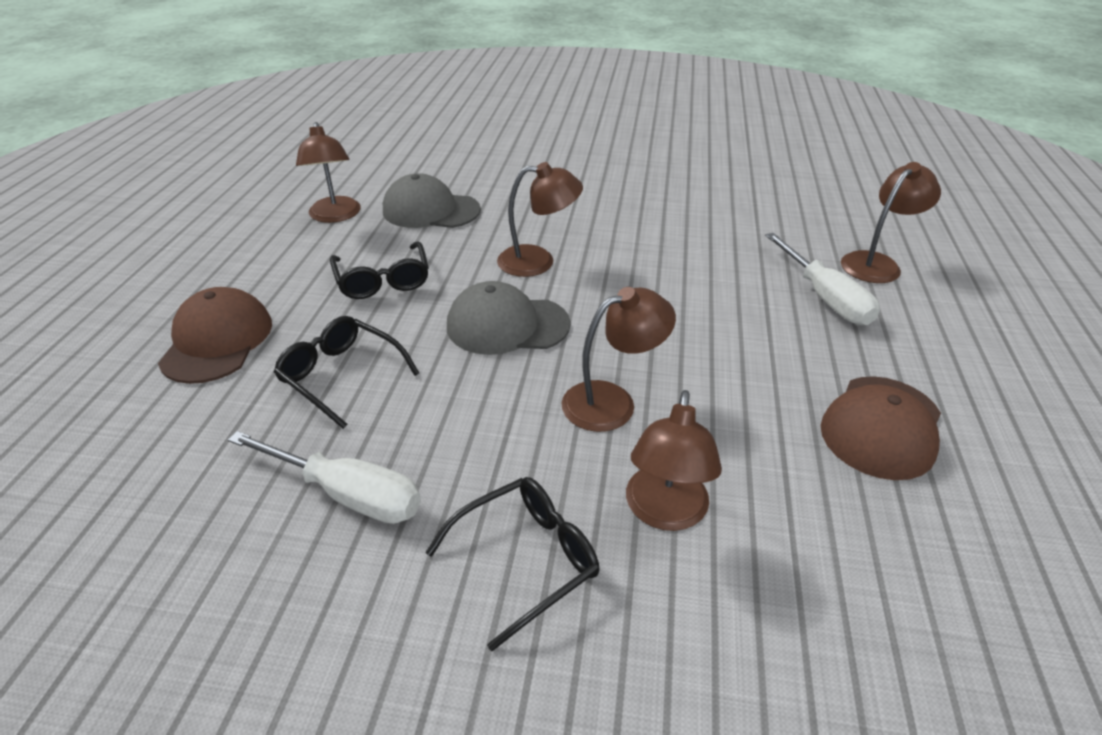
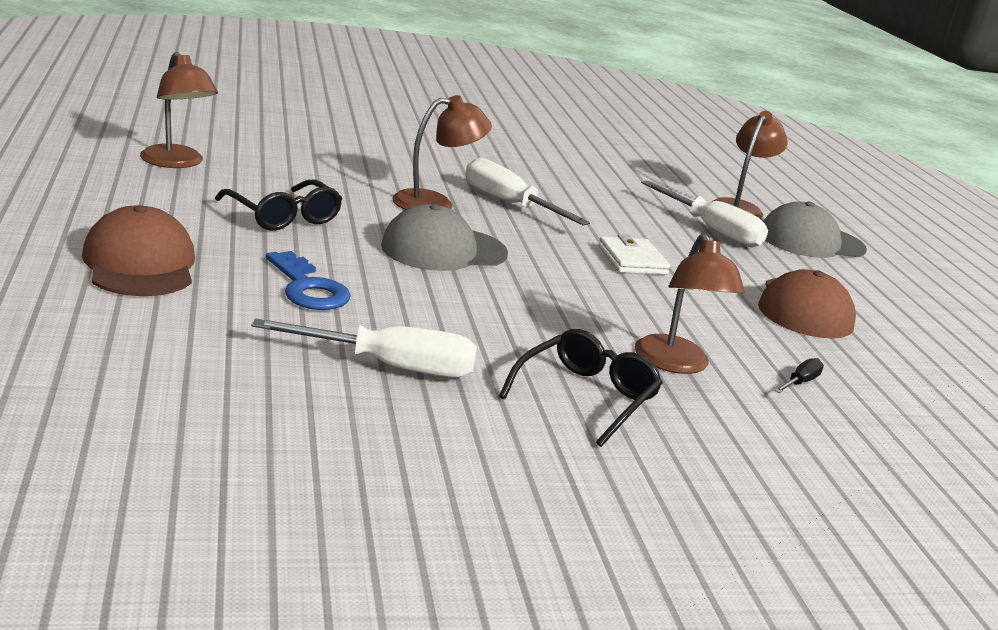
camera: 25 degrees left, 15 degrees down
(342, 376) = (308, 288): black glasses -> blue key
(431, 210) = (285, 161): grey cap -> grey cap (811, 241)
(612, 401) = (582, 299): brown lamp -> none
(613, 261) = (508, 204): none -> white screwdriver
(703, 343) = (632, 260): none -> white wallet
(811, 558) = (800, 382): none -> black screwdriver

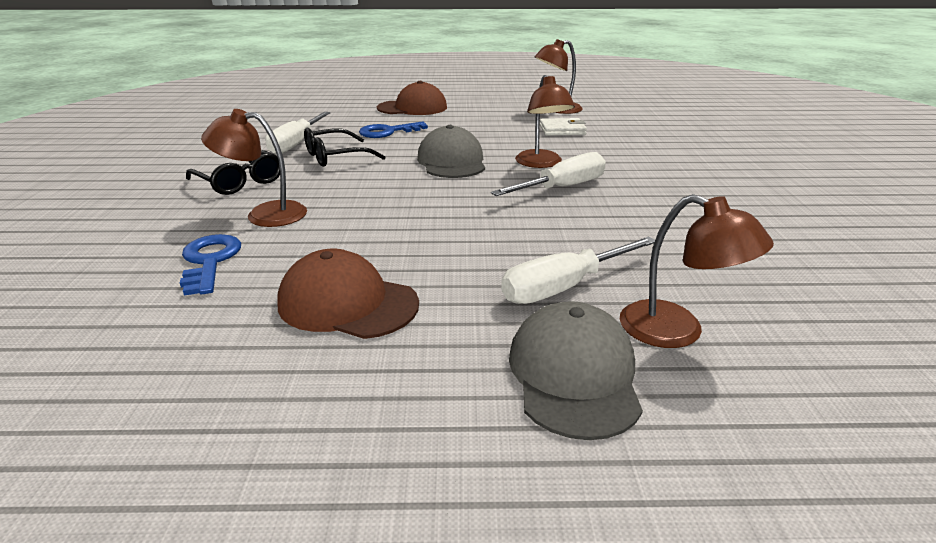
camera: 105 degrees right, 5 degrees up
(283, 216) = (488, 128): black glasses -> black glasses (336, 157)
(632, 260) = (454, 224): white wallet -> white wallet (562, 130)
(800, 382) = (210, 261): black screwdriver -> blue key

